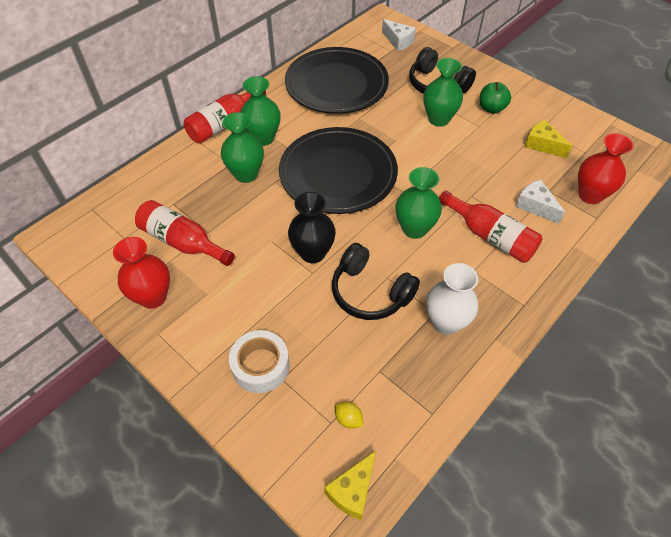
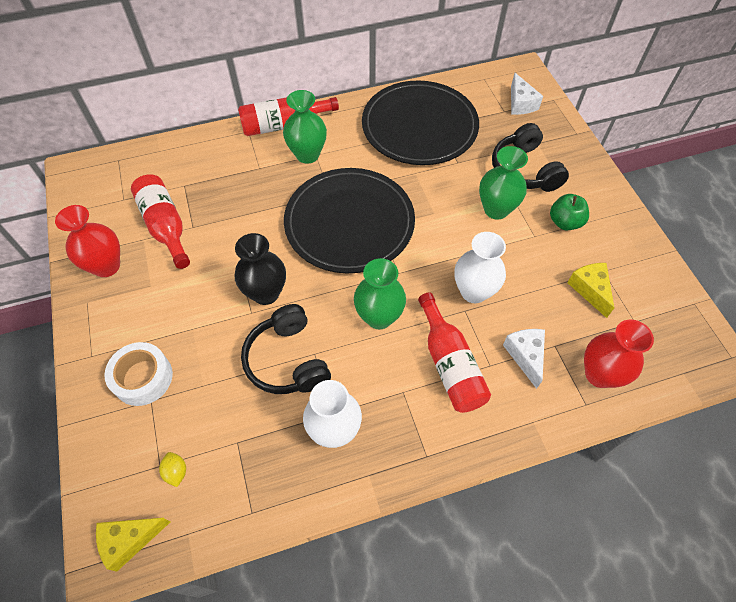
camera: 30 degrees right, 5 degrees up
(246, 174) = (265, 185): green vase -> none
(467, 180) = (474, 291): none -> white vase

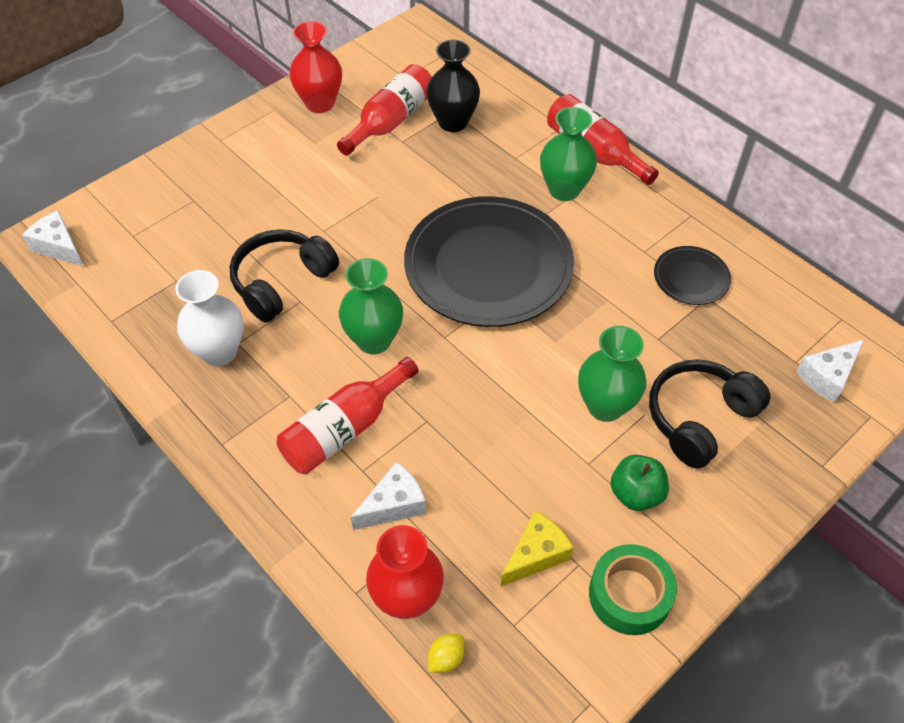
camera: 65 degrees right, 5 degrees down
(130, 540) = (59, 247): yellow cheese -> white cheese
(143, 378) = (213, 184): white tape -> none
(176, 472) = (131, 249): yellow lemon -> yellow lemon (446, 658)
(266, 293) = (353, 232): black vase -> black vase (453, 122)
(419, 126) = (691, 278): black plate -> black plate, size x0.45
(474, 291) = (459, 421): white vase -> none
(631, 255) = (629, 595): none -> green tape

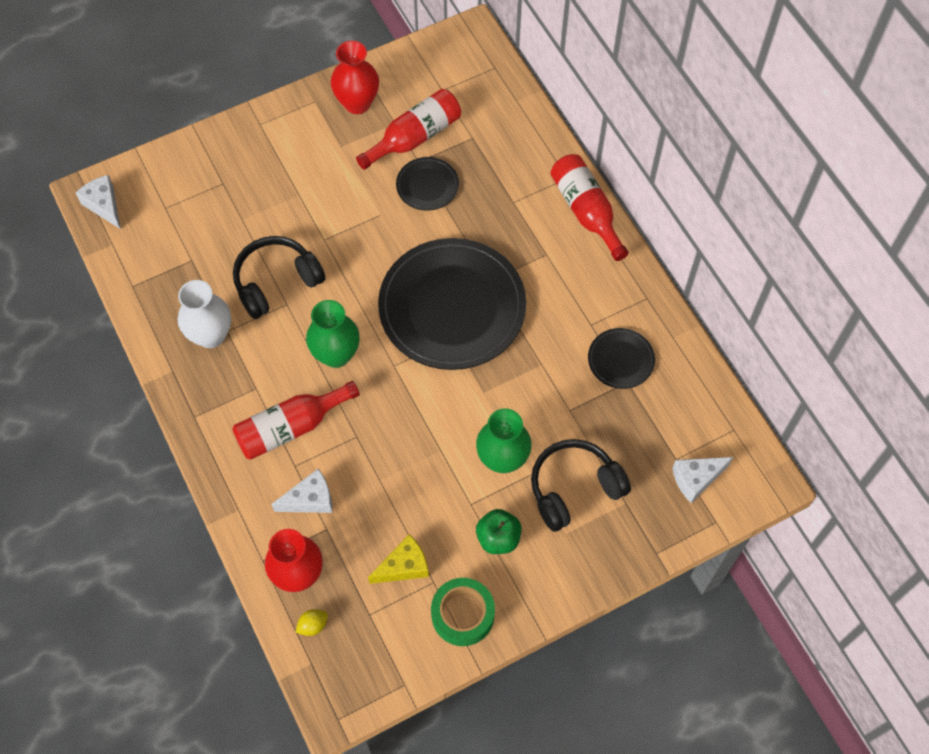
camera: 15 degrees right, 10 degrees up
(419, 160) = (427, 185): none -> black plate
(453, 122) = (470, 150): black vase -> none
(564, 190) = (544, 246): green vase -> none

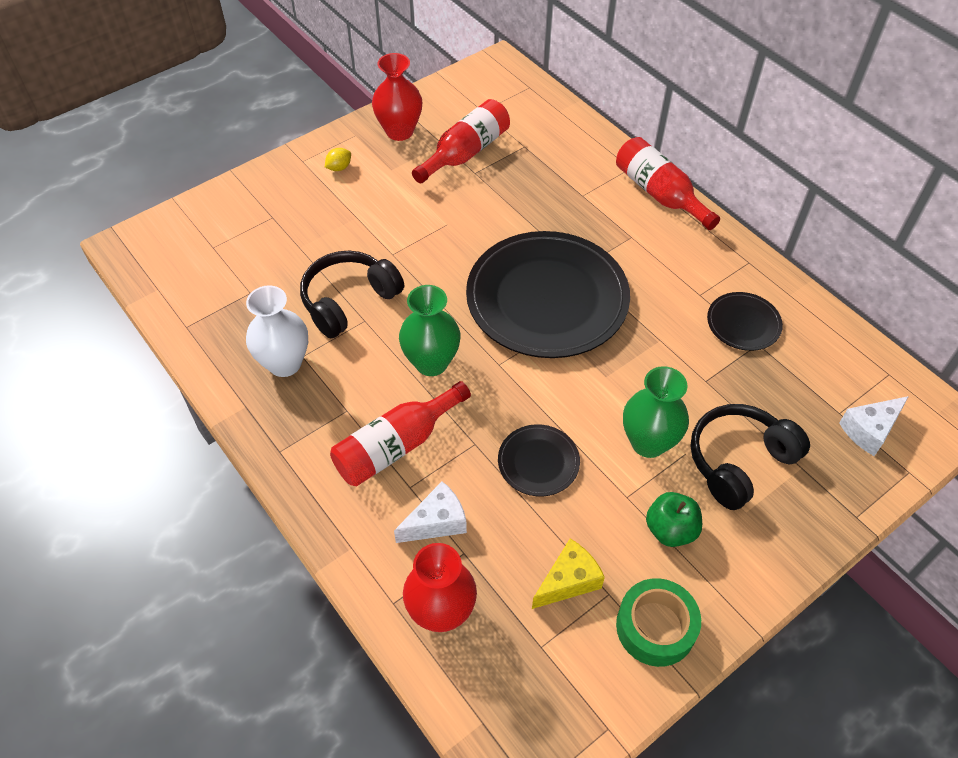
camera: 10 degrees left, 10 degrees down
(104, 205) = (144, 254): white cheese -> none
(313, 625) = (473, 673): yellow lemon -> yellow lemon (339, 168)
(427, 185) = (490, 192): black plate -> black plate (538, 462)

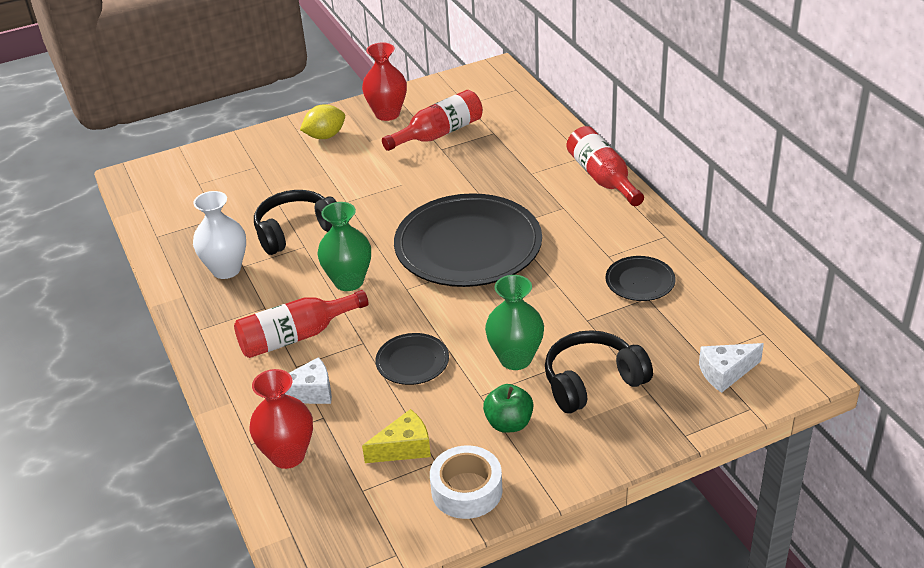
camera: 15 degrees right, 15 degrees down
(339, 168) = (325, 136): yellow lemon -> yellow lemon, size x1.72
(655, 627) = (466, 490): green tape -> white tape

